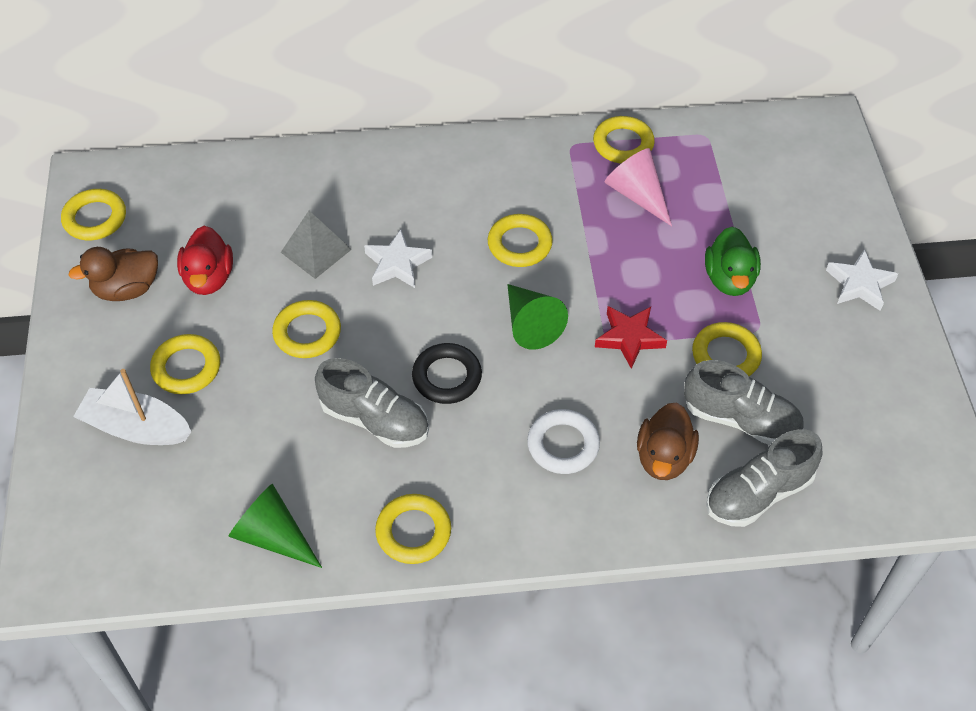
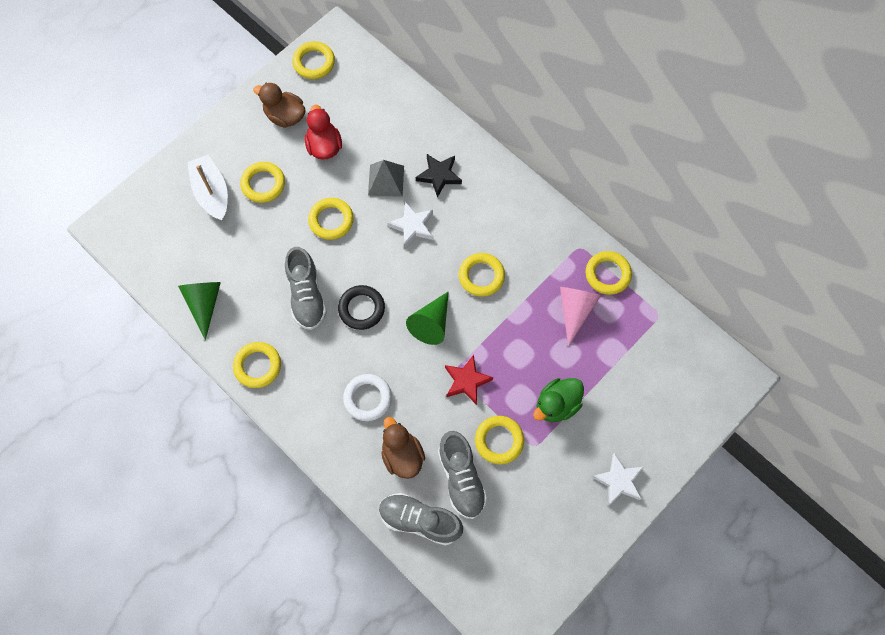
camera: 50 degrees right, 15 degrees up
(209, 278) = (324, 146): red duck -> red duck turned 120 degrees clockwise
(363, 202) = (439, 176): none -> black star
(664, 457) = (402, 455): brown duck -> brown duck turned 90 degrees clockwise

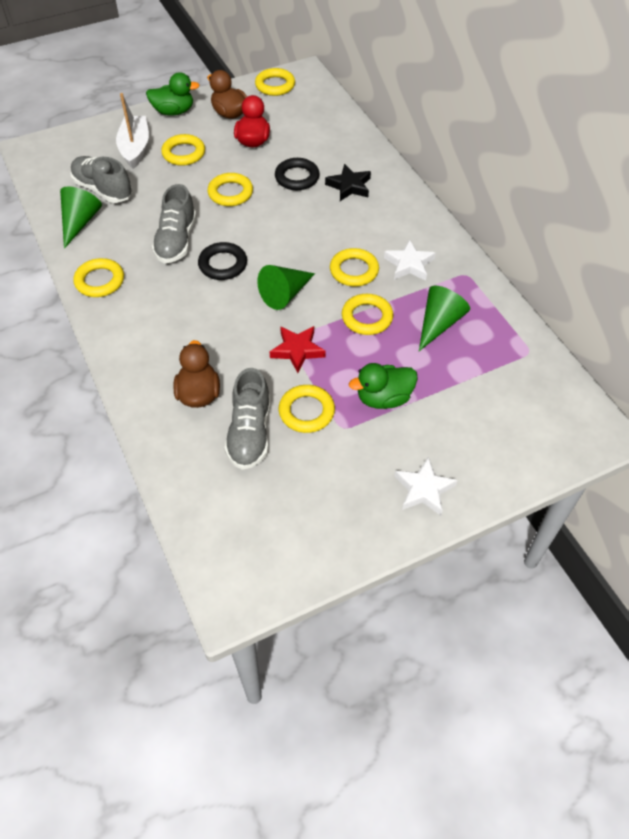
camera: 20 degrees right, 15 degrees down
(227, 131) = (174, 112): none -> green duck
(367, 398) = (190, 336): white ring -> none
(386, 180) = (297, 177): grey pyramid -> black ring
(412, 226) = (305, 216): white star -> white star (409, 264)
(420, 520) = (186, 457): grey shoe -> grey shoe (103, 190)
(575, 310) = (439, 323): pink cone -> green cone
(607, 274) = (486, 303): yellow ring -> yellow ring (367, 317)

